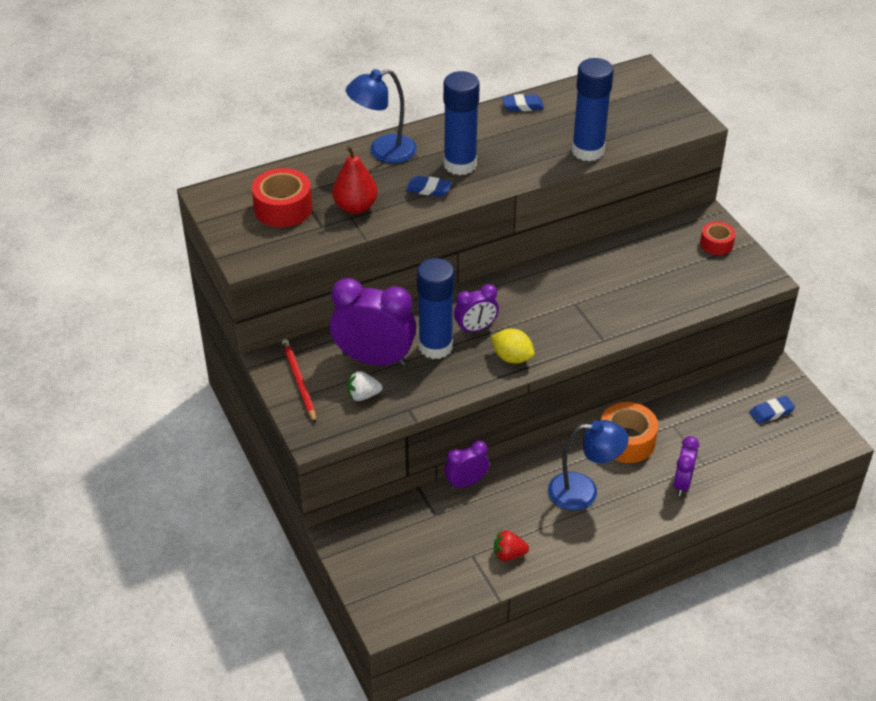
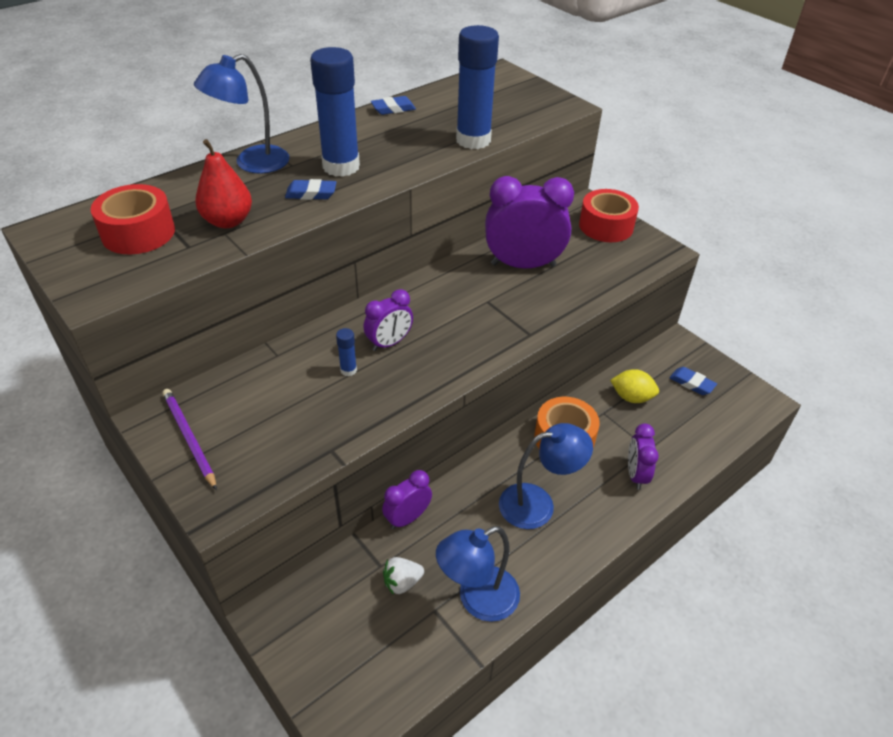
camera: 15 degrees left, 0 degrees up
(299, 381) = (189, 438): red pencil -> purple pencil
(363, 395) = (272, 442): white strawberry -> white strawberry (402, 582)
(374, 359) = (279, 396): purple clock -> purple clock (523, 265)
(435, 347) = (348, 370): blue glue stick -> blue glue stick, size x0.41
(509, 554) = (477, 600): red strawberry -> blue lamp
(512, 357) = (438, 369): yellow lemon -> yellow lemon (631, 397)
(716, 244) = (606, 226): red tape -> red tape, size x1.65
(771, 412) = (692, 383): blue eraser -> blue eraser turned 75 degrees clockwise

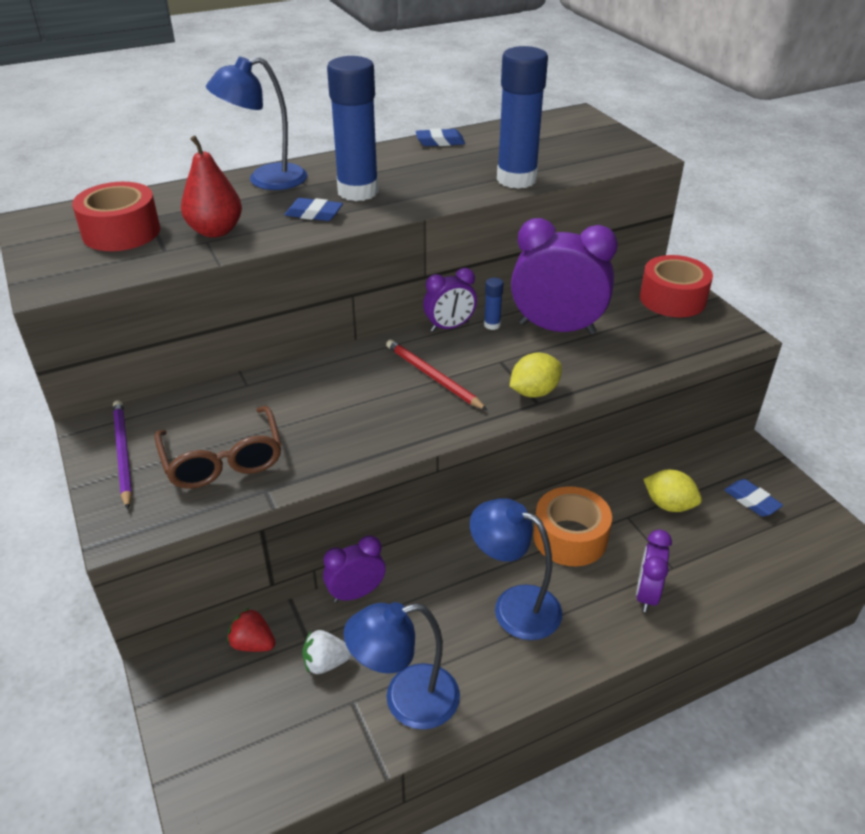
camera: 15 degrees right, 5 degrees down
(283, 429) = (223, 460): none -> brown glasses
(335, 579) = (253, 644): none -> red strawberry
(348, 370) = (317, 411): blue glue stick -> blue glue stick (492, 325)
(389, 343) = (372, 389): purple clock -> purple clock (449, 327)
(436, 323) = (433, 377): none -> red pencil
(523, 325) = (534, 392): none -> yellow lemon
(538, 504) = (514, 606): blue lamp -> blue lamp turned 150 degrees counterclockwise

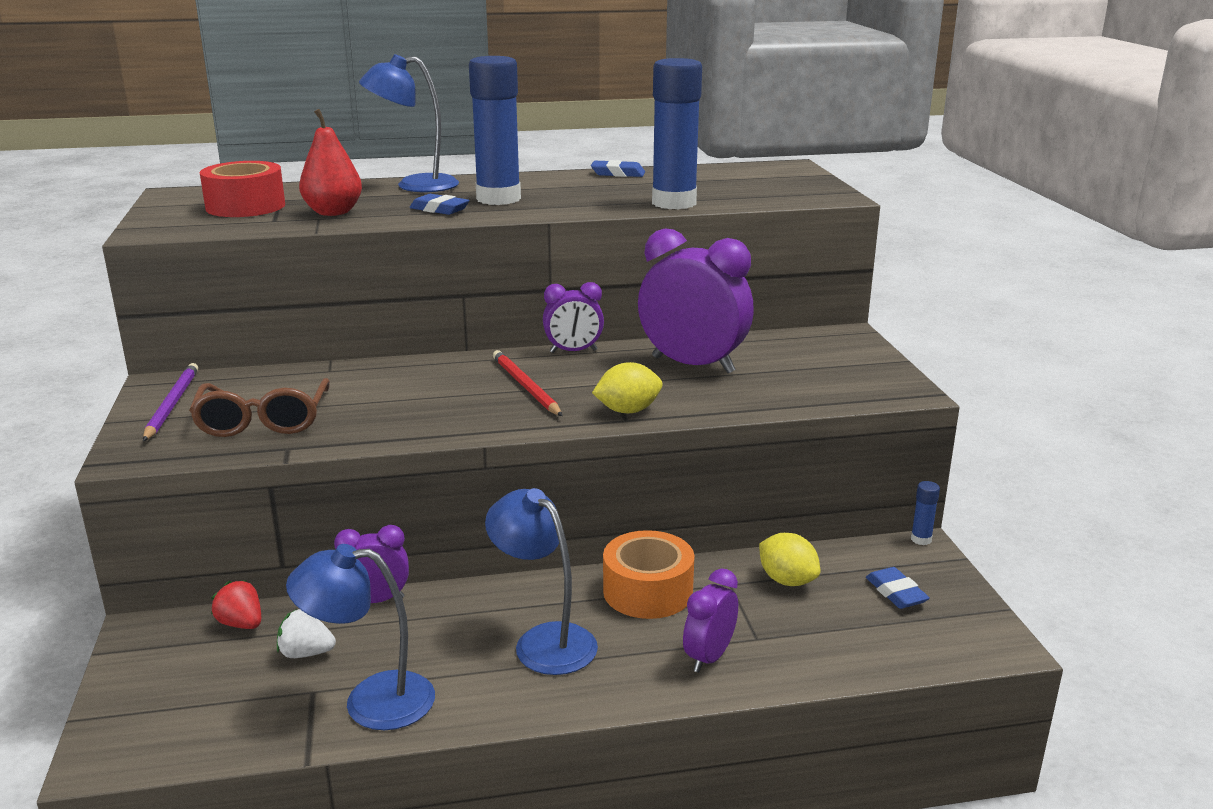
camera: 15 degrees right, 15 degrees down
(492, 325) = (621, 355): blue glue stick -> blue glue stick (921, 539)
(672, 299) = (848, 356): red tape -> none

